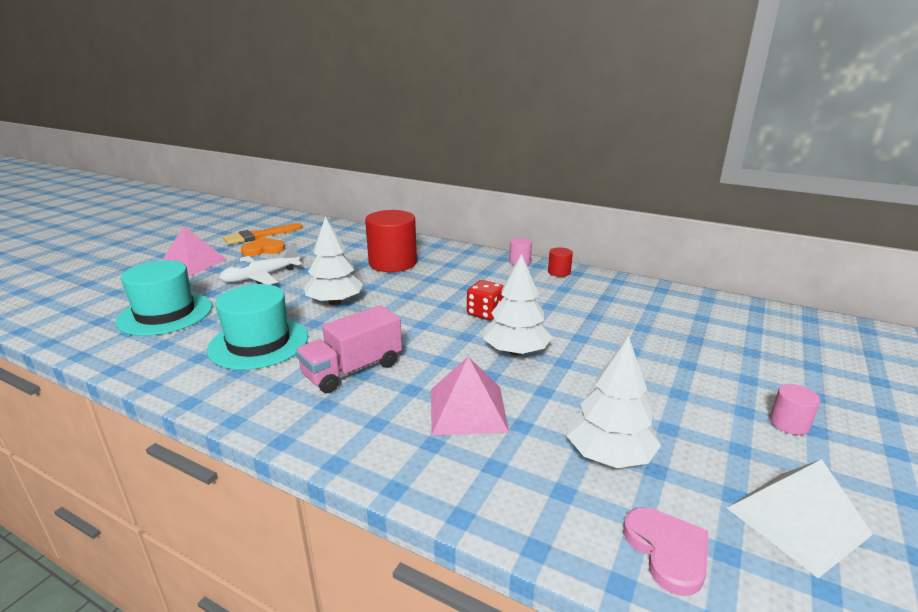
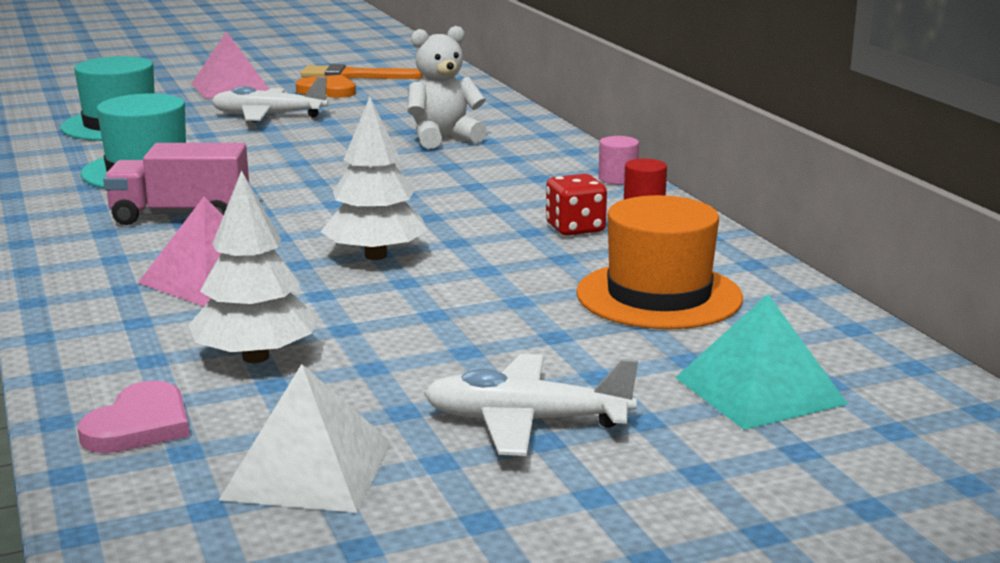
camera: 40 degrees right, 5 degrees down
(335, 302) = (291, 158): white tree -> none
(393, 263) = (443, 139): red cylinder -> white teddy bear
(485, 313) = (430, 214): red dice -> red dice (575, 228)
(671, 321) = (659, 296): none -> orange hat
(789, 423) = (526, 421): pink cylinder -> white plane
(805, 356) = (759, 390): none -> turquoise pyramid

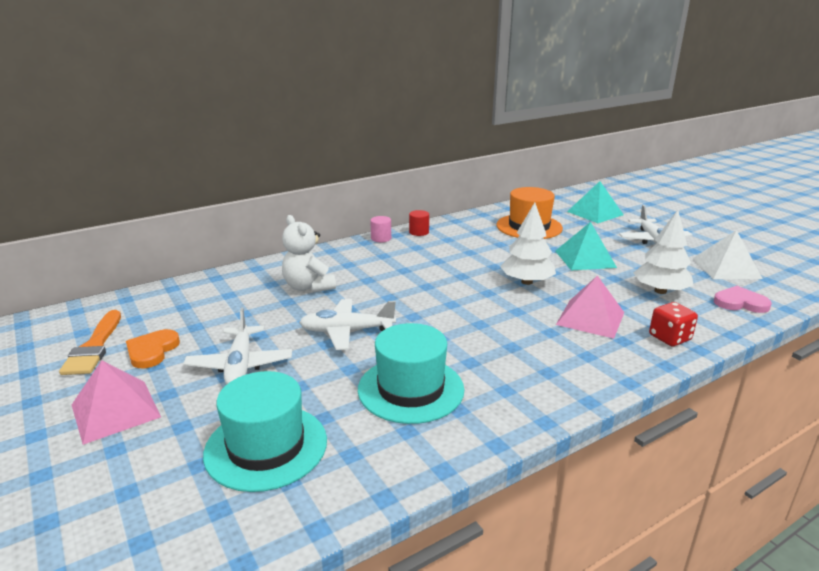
camera: 100 degrees left, 5 degrees up
(181, 216) = (503, 349): pink truck -> none
(303, 152) = (346, 331): none -> white plane
(450, 319) = (585, 259): none -> turquoise pyramid
(575, 228) = (461, 243): red dice -> red dice (669, 338)

